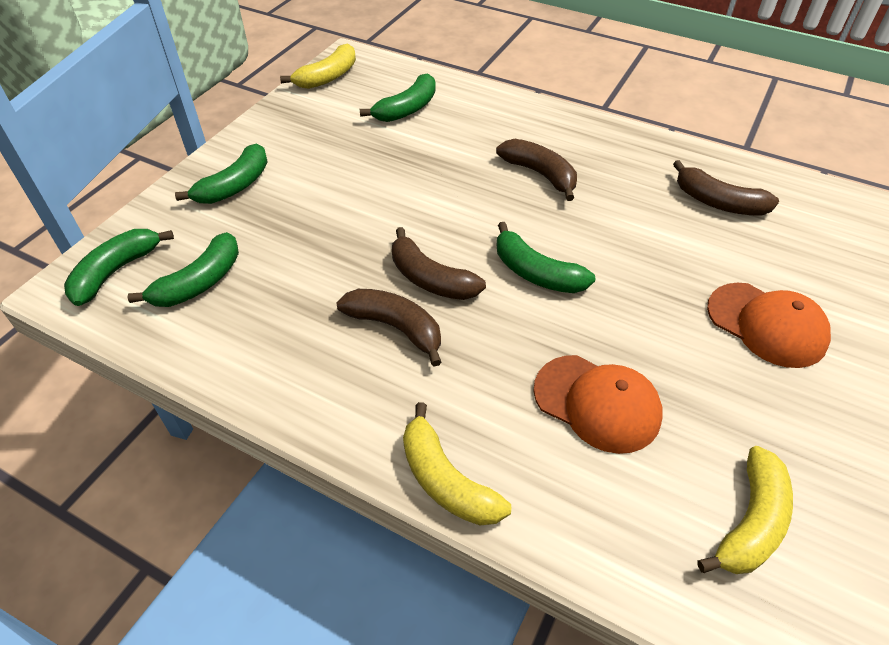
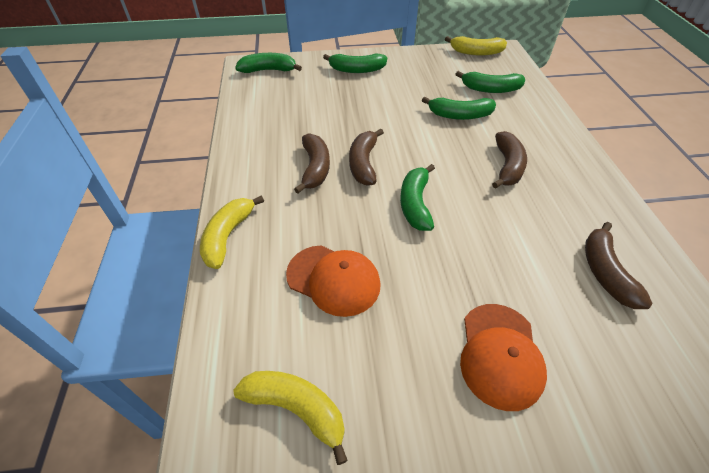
camera: 55 degrees right, 0 degrees up
(199, 282) = (284, 94): green banana -> green banana (460, 115)
(597, 403) = (333, 280): orange cap -> orange cap turned 60 degrees counterclockwise
(750, 522) = (296, 409): yellow banana -> yellow banana turned 150 degrees counterclockwise

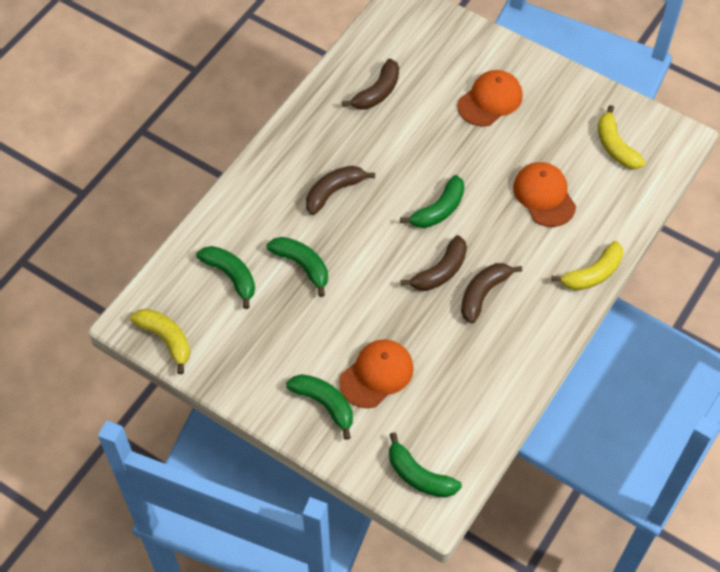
camera: 140 degrees left, 10 degrees up
(342, 93) = (376, 374): none -> orange cap

